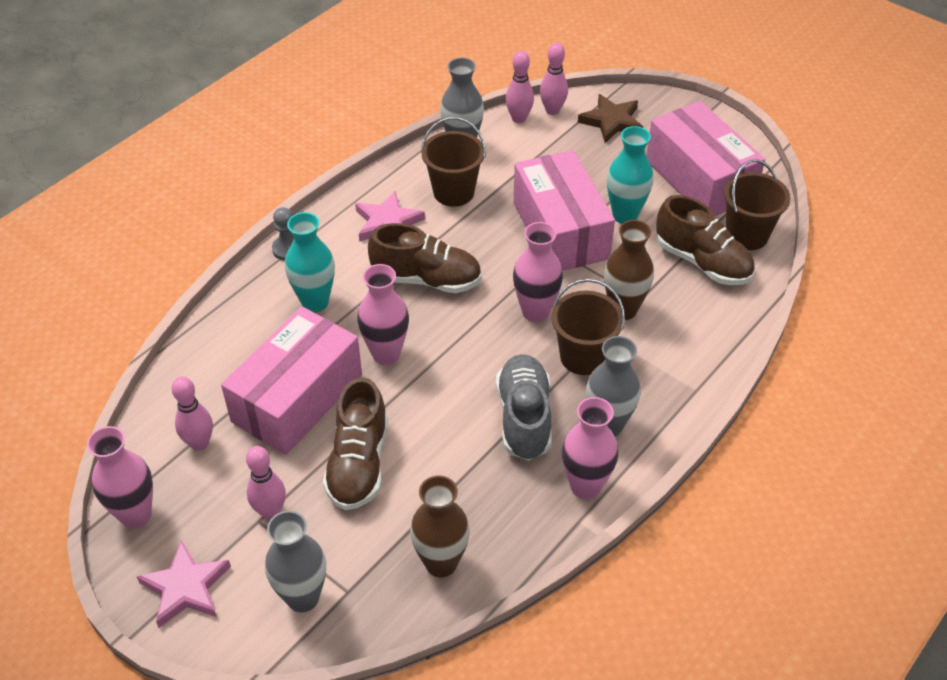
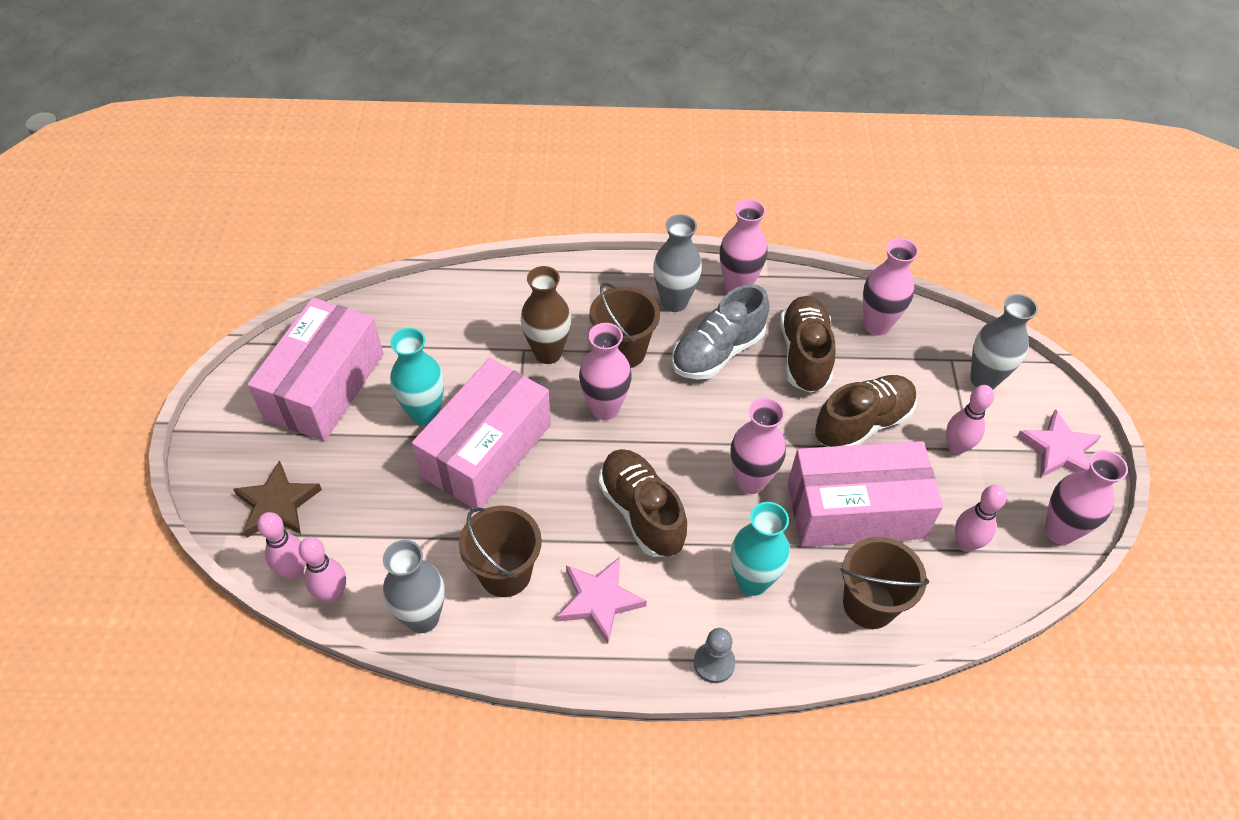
camera: 130 degrees left, 5 degrees up
(441, 563) = (876, 325): brown vase -> pink vase
(702, 262) = (443, 331): brown shoe -> brown shoe (804, 355)
(746, 235) = (382, 319): brown bucket -> brown bucket (869, 604)

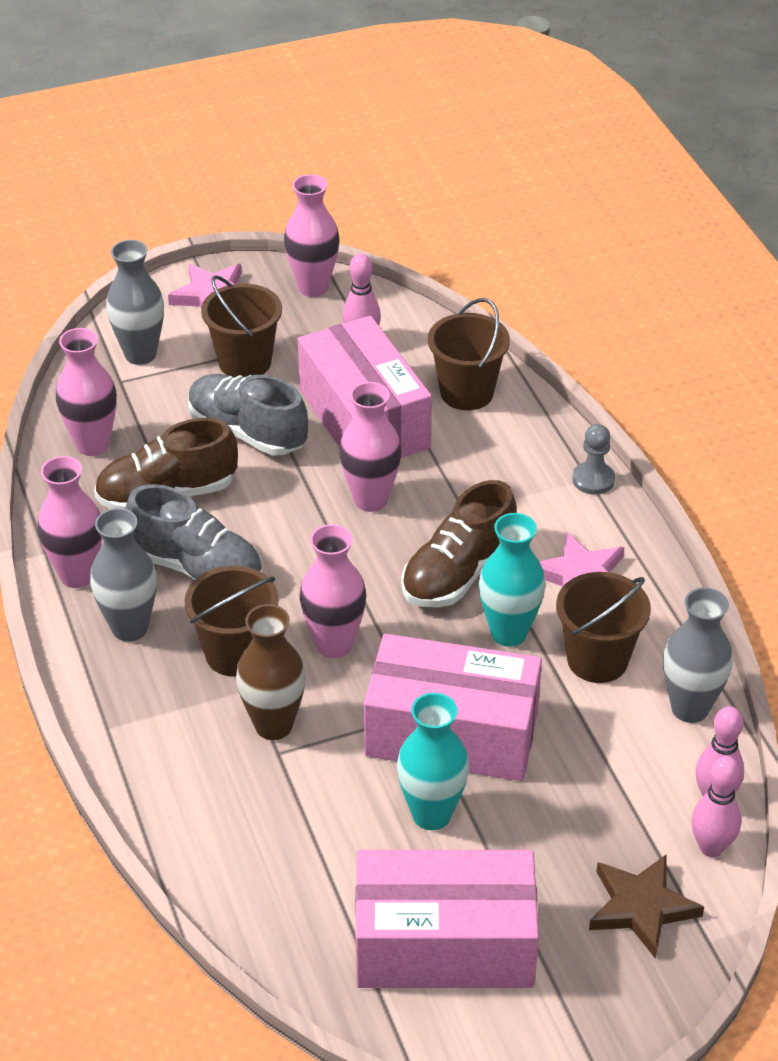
camera: 110 degrees left, 10 degrees down
(752, 581) = (490, 473): turquoise vase -> turquoise vase (509, 633)
(862, 423) = (247, 432): brown shoe -> grey shoe
(956, 447) = (245, 362): pink bowling pin -> brown bucket

